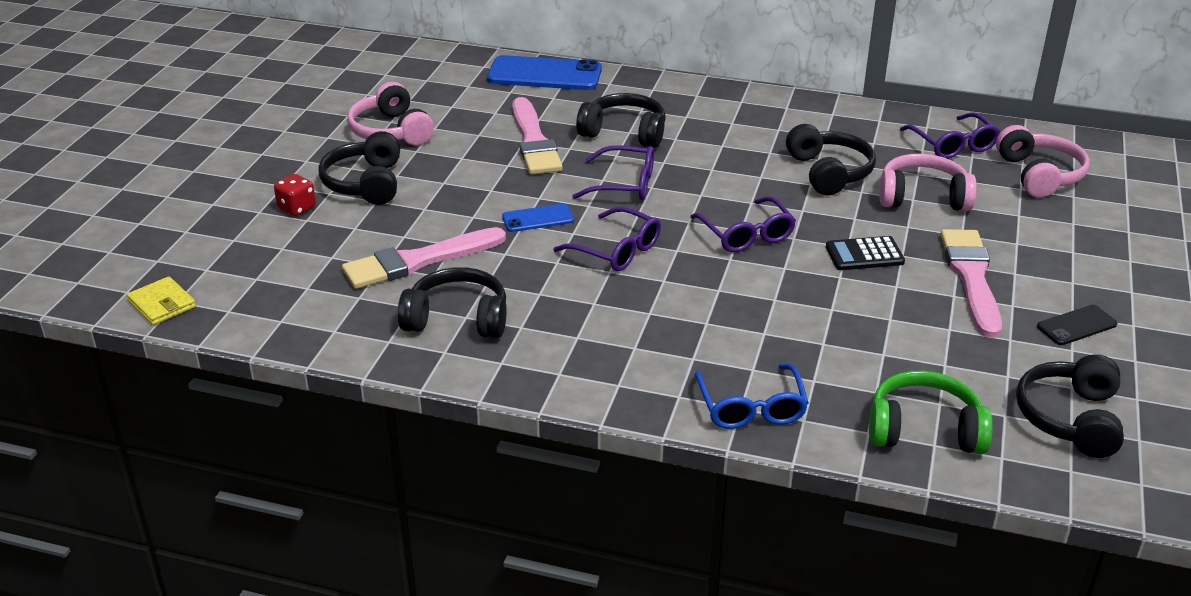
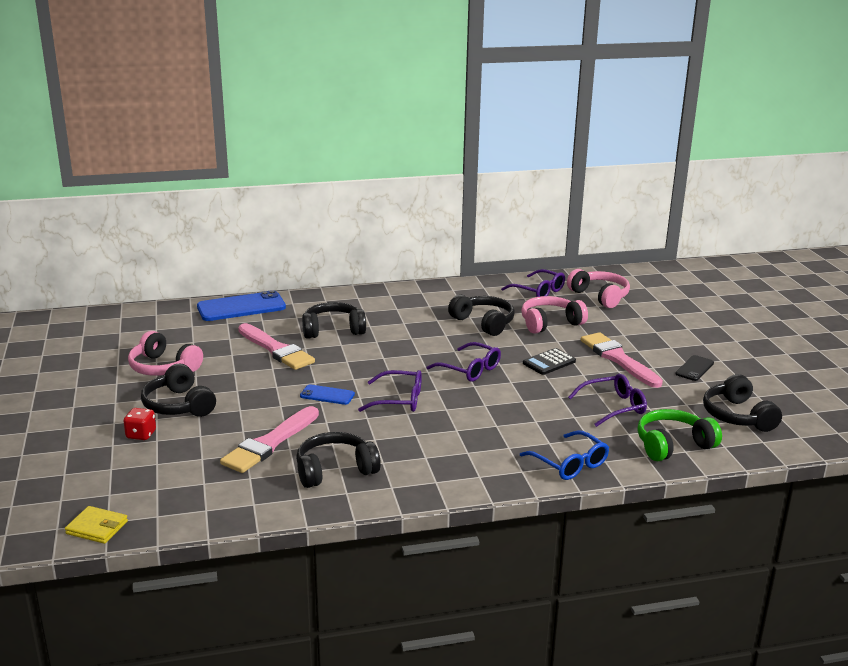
camera: 30 degrees left, 10 degrees down
(538, 218) = (327, 395): blue phone -> blue phone turned 60 degrees clockwise
(624, 184) = (364, 360): purple glasses -> purple glasses (613, 407)

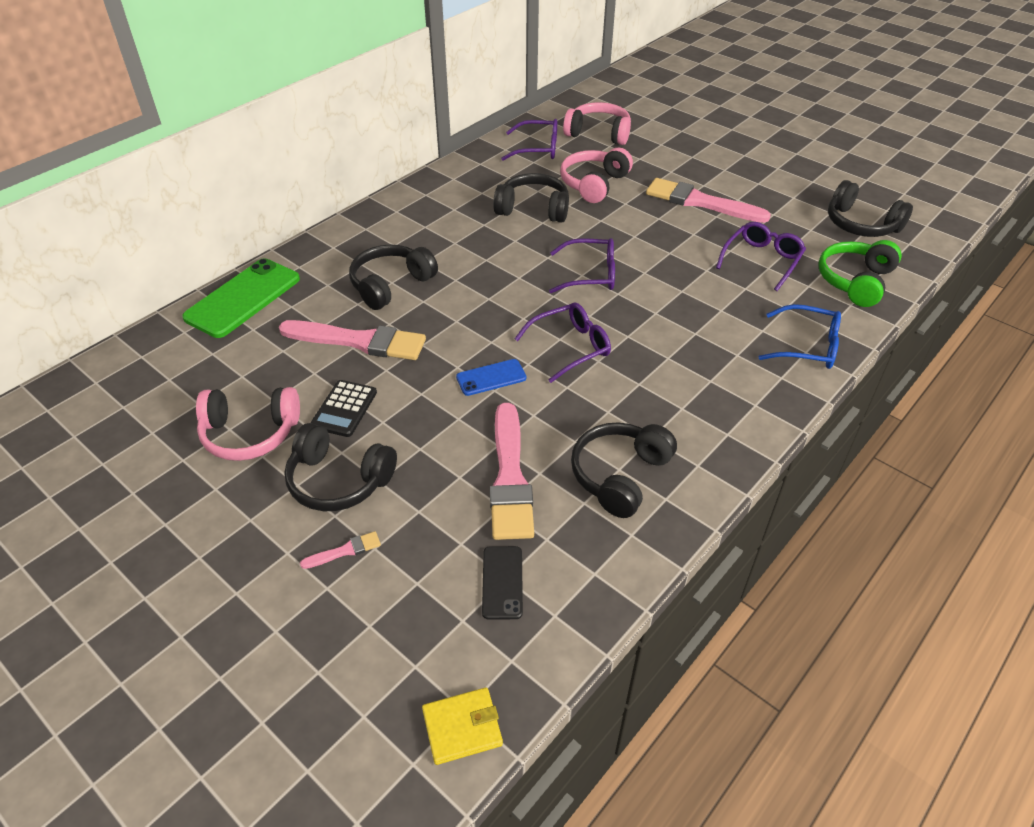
camera: 35 degrees left, 20 degrees up
(141, 434) = (345, 551): red dice -> pink brush
(241, 307) = (243, 298): blue phone -> green phone
(549, 362) = (649, 232): black calculator -> black calculator (344, 409)
(694, 368) = (770, 186): black phone -> black phone (502, 582)

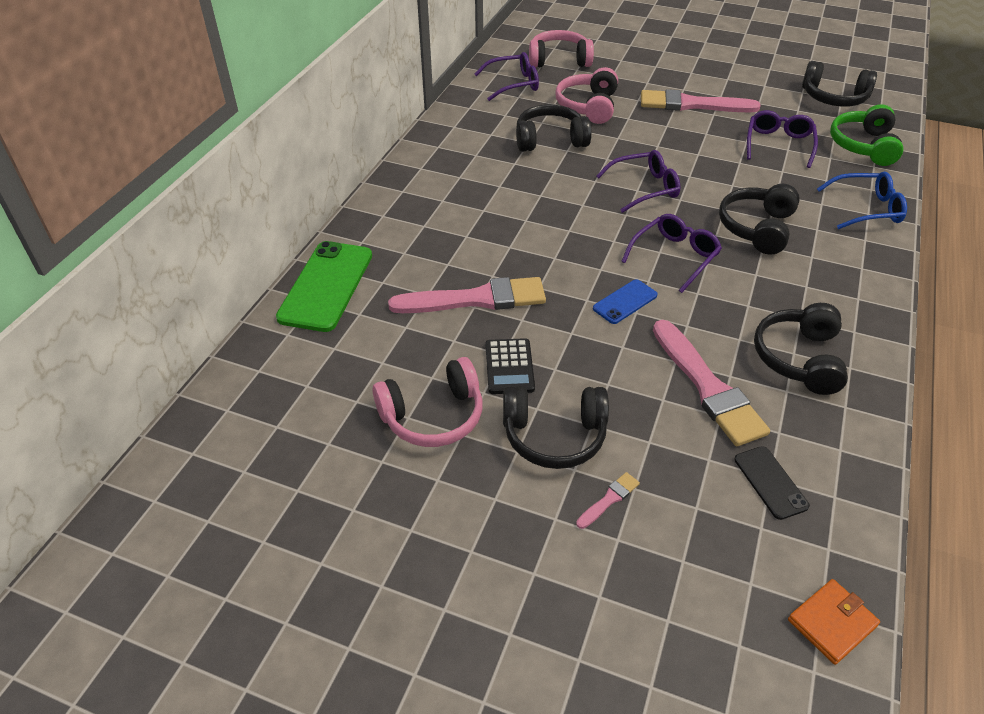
camera: 20 degrees left, 0 degrees up
(391, 285) = (467, 239): black headphones -> black headphones (757, 228)
(462, 727) = (831, 623): yellow wallet -> orange wallet

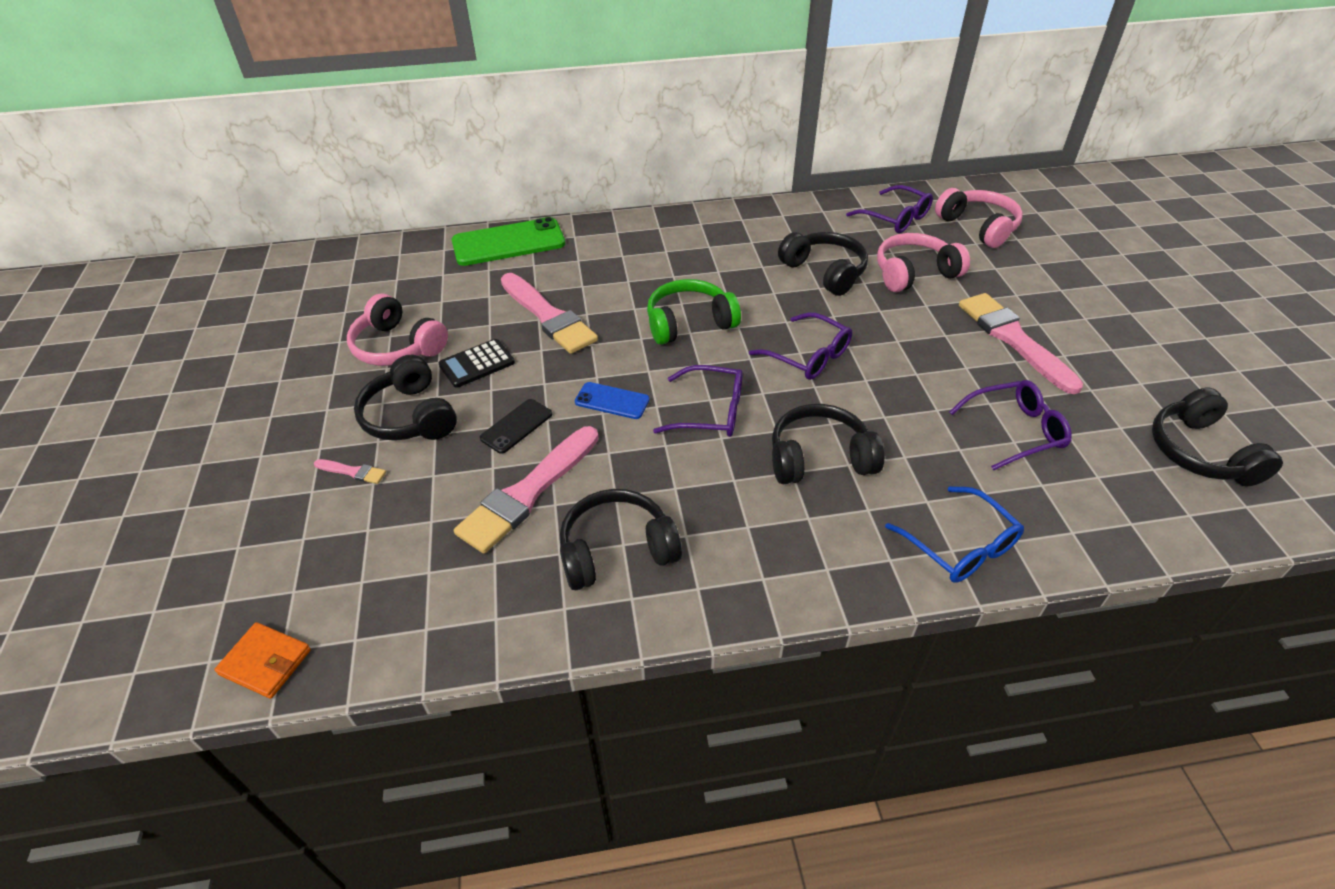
camera: 60 degrees right, 0 degrees up
(770, 482) = (421, 573): black phone -> black phone (516, 426)
(863, 146) = (1111, 510): green headphones -> green headphones (689, 323)

